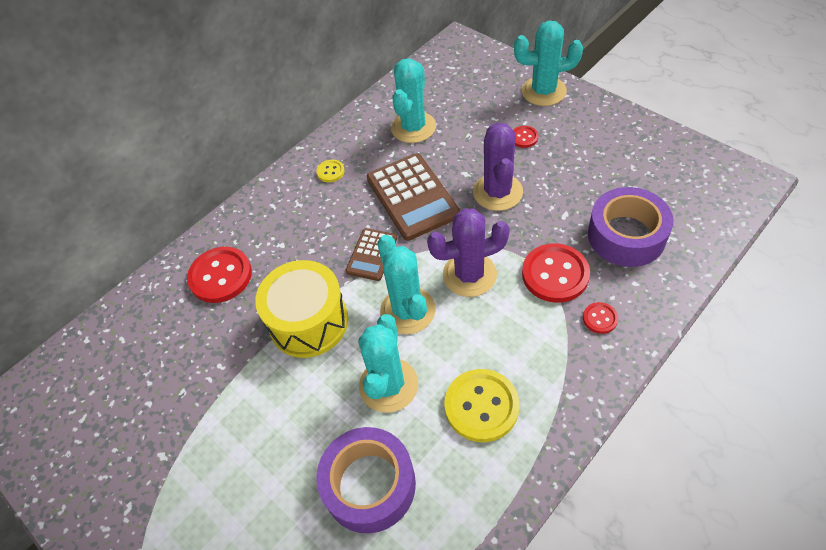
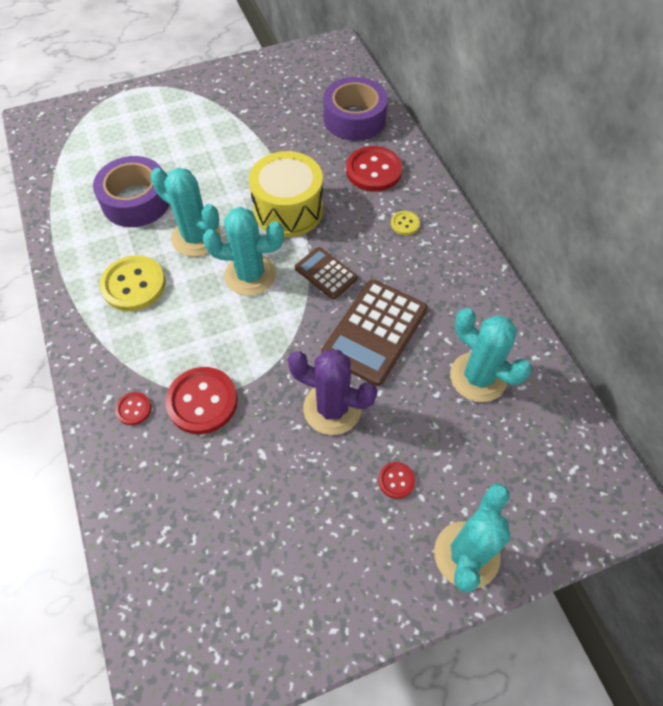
camera: 110 degrees right, 5 degrees up
(330, 172) = (451, 280): yellow button -> yellow button (405, 224)
(412, 197) = (374, 332): brown calculator -> brown calculator turned 60 degrees counterclockwise
(469, 275) = (252, 334): purple cactus -> none
(626, 235) = (196, 494): purple tape -> purple tape (354, 118)

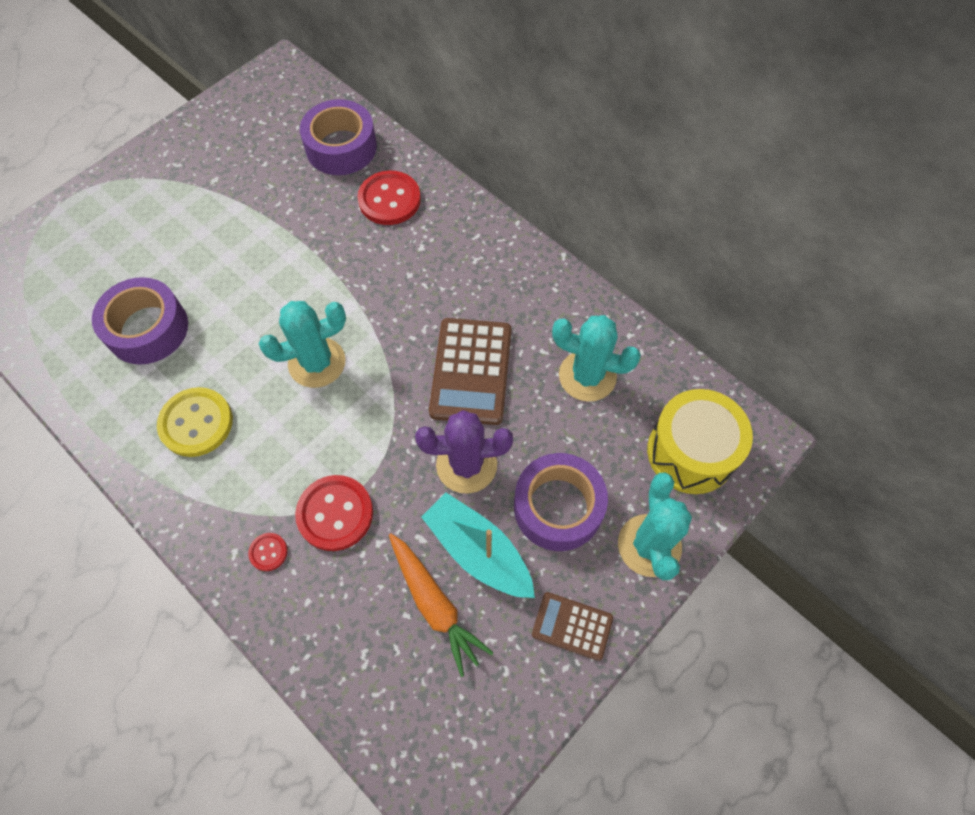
camera: 25 degrees left, 5 degrees up
(196, 237) = (237, 344): turquoise cactus -> none
(245, 516) = (435, 604): none -> orange carrot
(288, 210) = (321, 276): yellow drum -> yellow drum (690, 452)
(306, 487) = (478, 551): none -> turquoise boat
(326, 273) = (394, 330): brown calculator -> brown calculator (572, 626)
(396, 480) = (558, 507): red button -> purple tape
(405, 224) = (448, 246): yellow button -> none

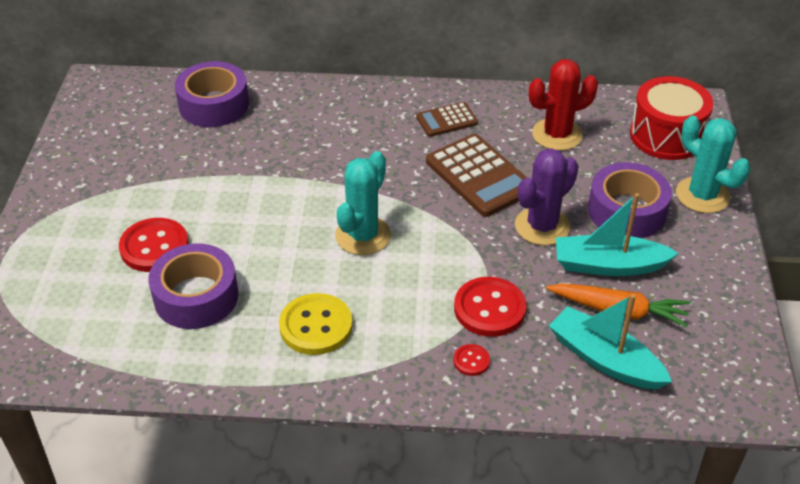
camera: 40 degrees left, 20 degrees down
(369, 642) = (604, 359): none -> turquoise boat
(389, 200) = (294, 115): red button -> red button (154, 247)
(572, 626) = (712, 263): brown calculator -> brown calculator (446, 120)
(587, 376) = (557, 135): turquoise cactus -> red cactus
(690, 452) = (666, 136): yellow drum -> red drum

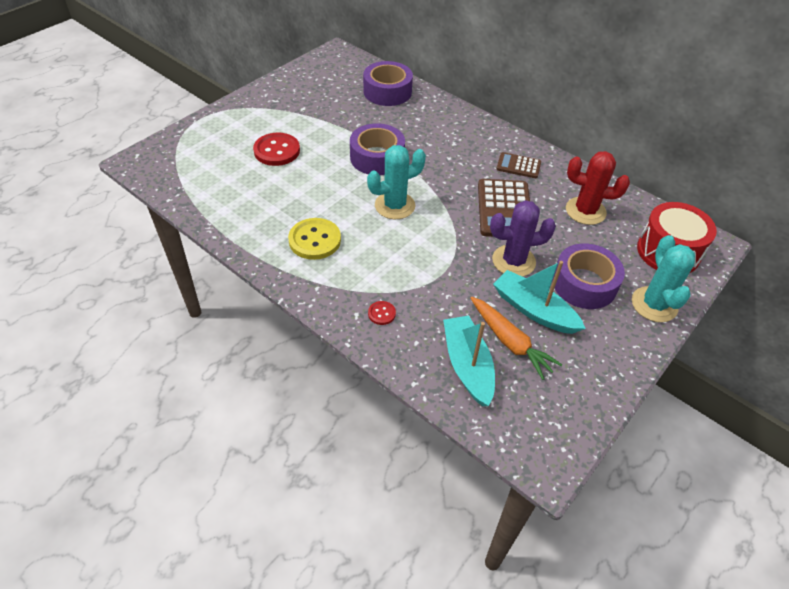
camera: 35 degrees right, 5 degrees up
(196, 296) = (270, 188): purple tape -> purple tape (377, 157)
(489, 309) = (426, 290): red button -> none

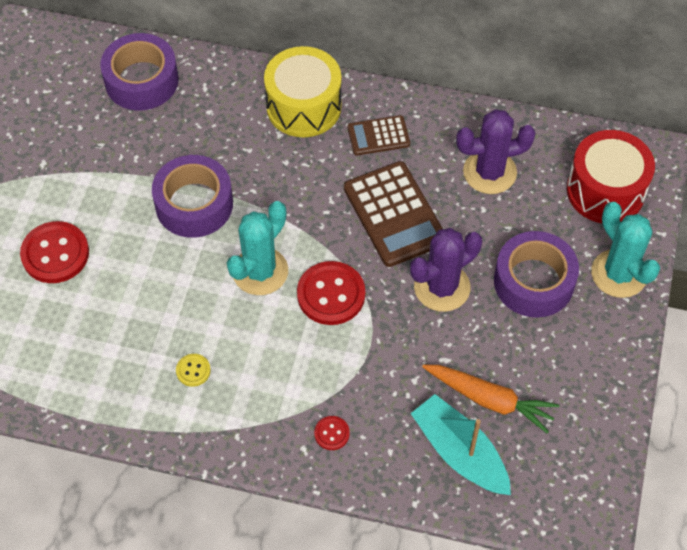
camera: 25 degrees left, 10 degrees up
(315, 240) = (193, 370): yellow button -> yellow button, size x0.49
(433, 235) = (331, 294): none -> red button
(478, 135) = (303, 106): none -> yellow drum
(534, 310) = (495, 345): turquoise boat -> none
(585, 211) = (489, 172): red cactus -> purple cactus

